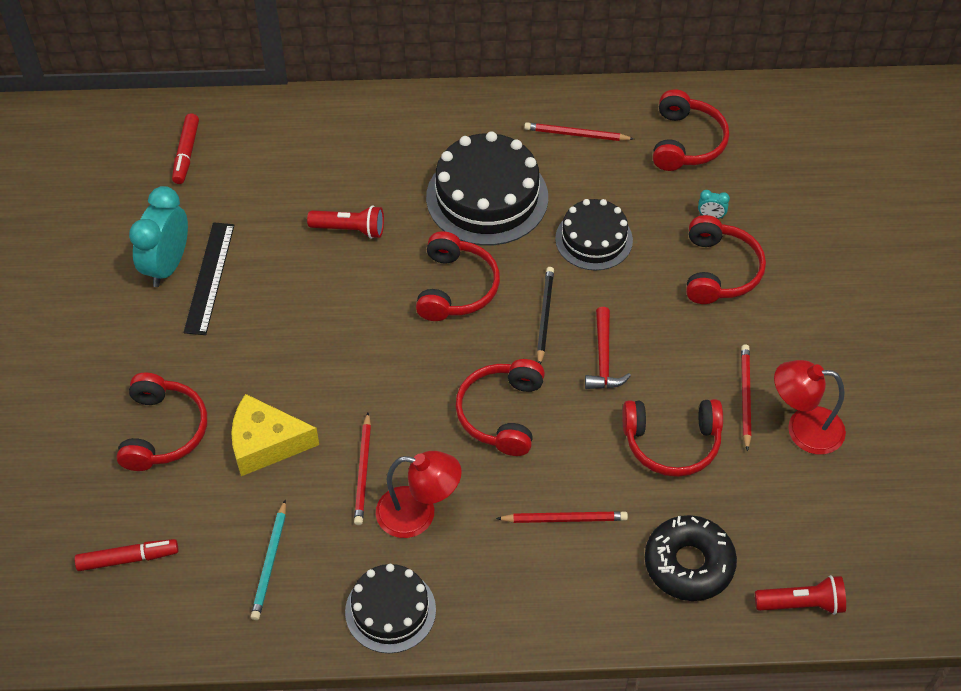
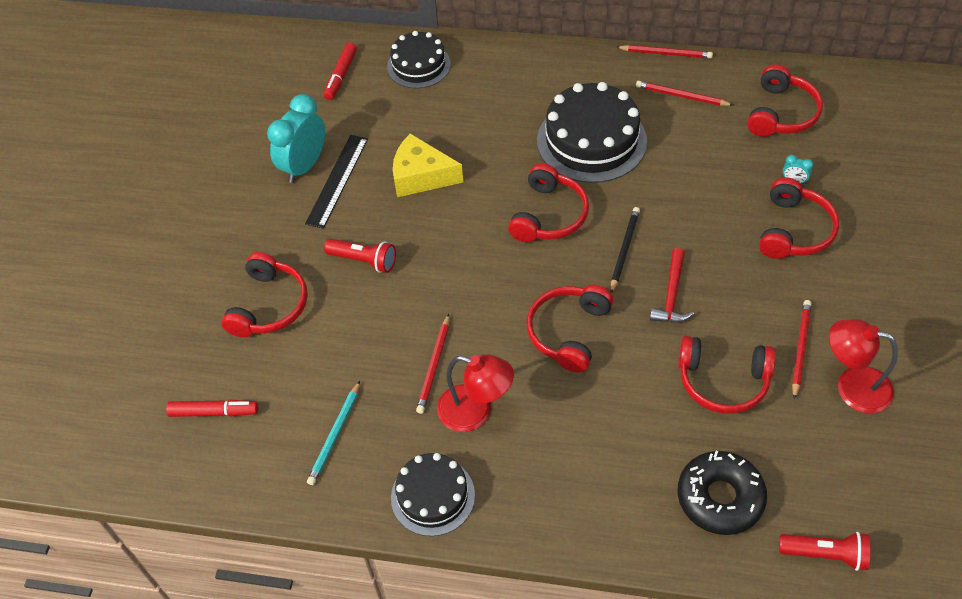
camera: 15 degrees right, 0 degrees up
(266, 444) = (354, 329): yellow cheese -> yellow cheese (421, 176)
(350, 229) = (465, 154): red flashlight -> red flashlight (364, 260)
(564, 519) = (609, 436): red pencil -> red pencil (666, 53)
(594, 239) = (681, 188): black cake -> black cake (419, 65)

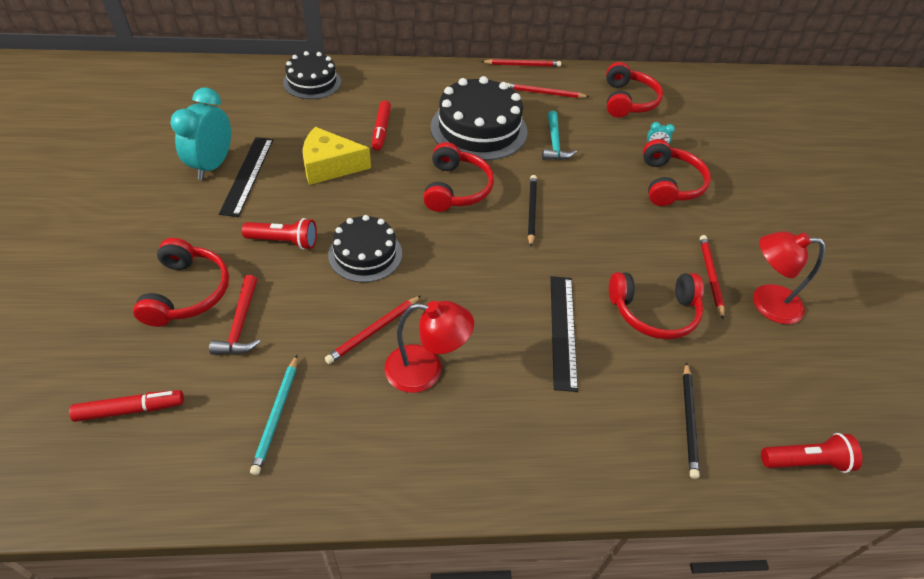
camera: 20 degrees left, 5 degrees down
(341, 75) = (240, 93): red marker -> red marker (381, 130)
(432, 496) = (397, 465): black cake -> black cake (365, 254)
(434, 366) = (374, 331): red pencil -> red pencil turned 45 degrees clockwise
(568, 332) = (499, 284): red headphones -> none
(620, 389) = (562, 330): none -> black ruler
(672, 295) = (584, 243): red hammer -> red hammer (241, 324)
(674, 166) = (554, 143): none -> turquoise hammer
(720, 497) = (689, 421): black donut -> black pencil

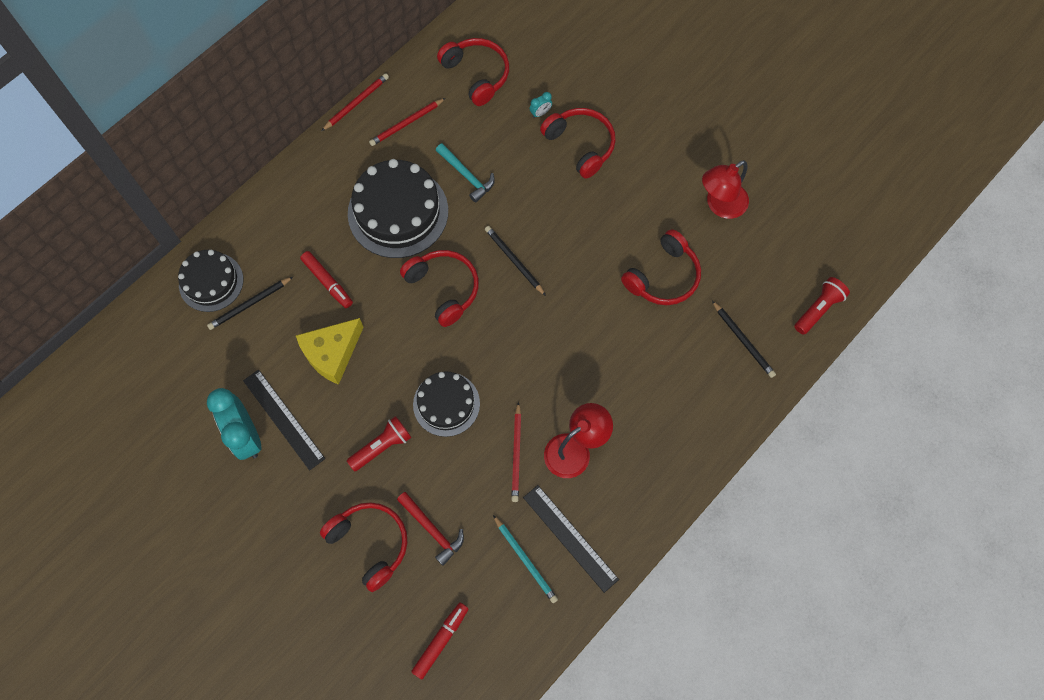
camera: 40 degrees left, 20 degrees up
(318, 107) = (250, 304): none -> black pencil
(562, 330) = (624, 343): black ruler -> black ruler (570, 538)
(710, 276) = (672, 213): red pencil -> none

